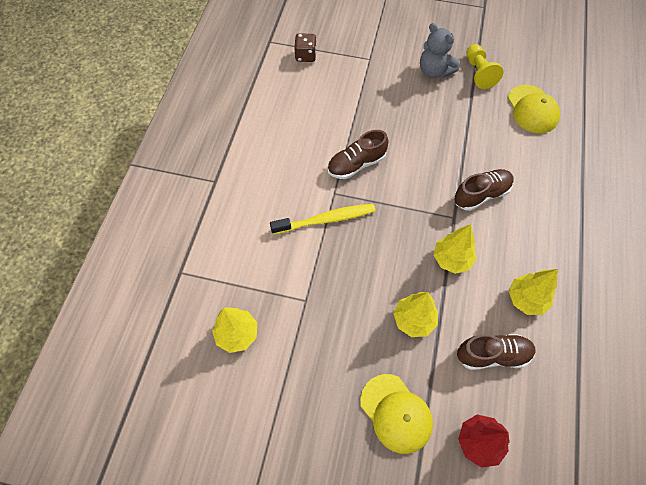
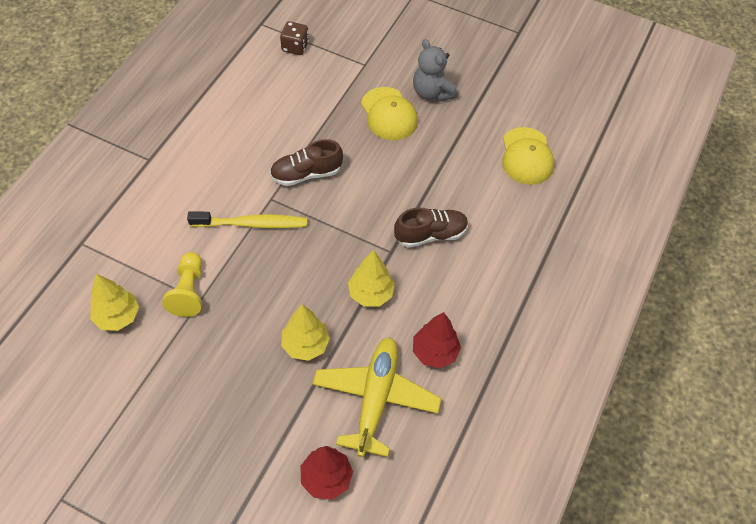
camera: 10 degrees right, 5 degrees down
(396, 413) = (251, 430): yellow cap -> yellow cap (389, 114)
(478, 73) = (482, 104): yellow pawn -> yellow pawn (188, 291)
(492, 355) = (375, 398): brown shoe -> yellow plane
(526, 299) = (434, 352): yellow tree -> red tree

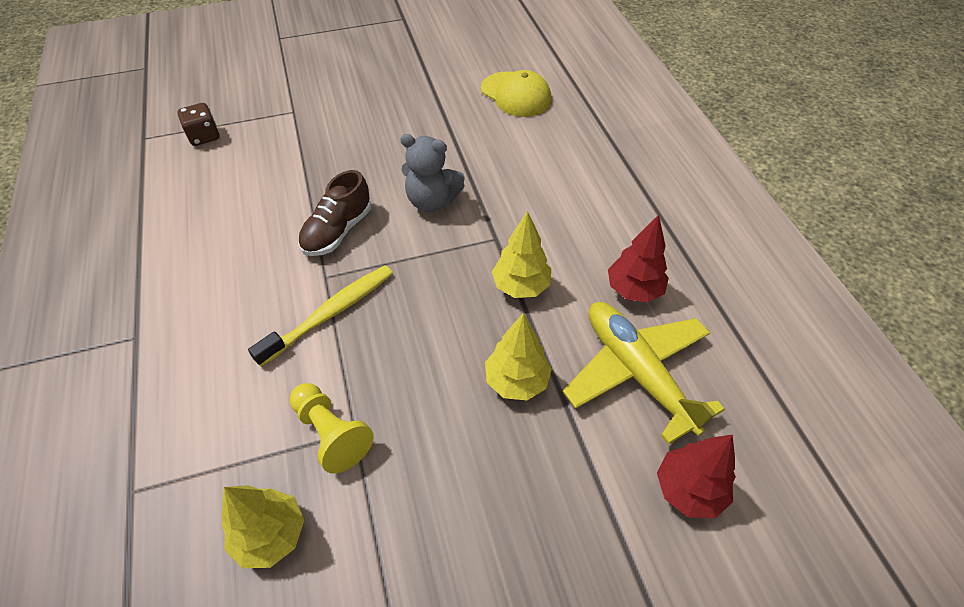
camera: 40 degrees left, 5 degrees down
(389, 114) = (362, 135): yellow cap -> none
(430, 234) = (512, 201): brown shoe -> none
(432, 92) = (381, 97): grey teddy bear -> grey teddy bear (432, 201)

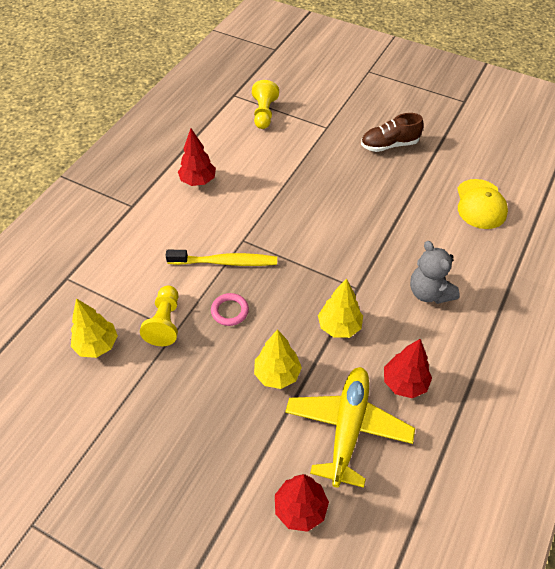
camera: 45 degrees right, 0 degrees up
(198, 252) = (198, 181): none -> red tree
(204, 136) = (264, 113): brown dice -> yellow pawn
(338, 231) = (275, 219): brown shoe -> brown shoe (389, 145)
(394, 359) = (230, 311): none -> pink ring
(432, 201) = (345, 238): grey teddy bear -> grey teddy bear (429, 292)

